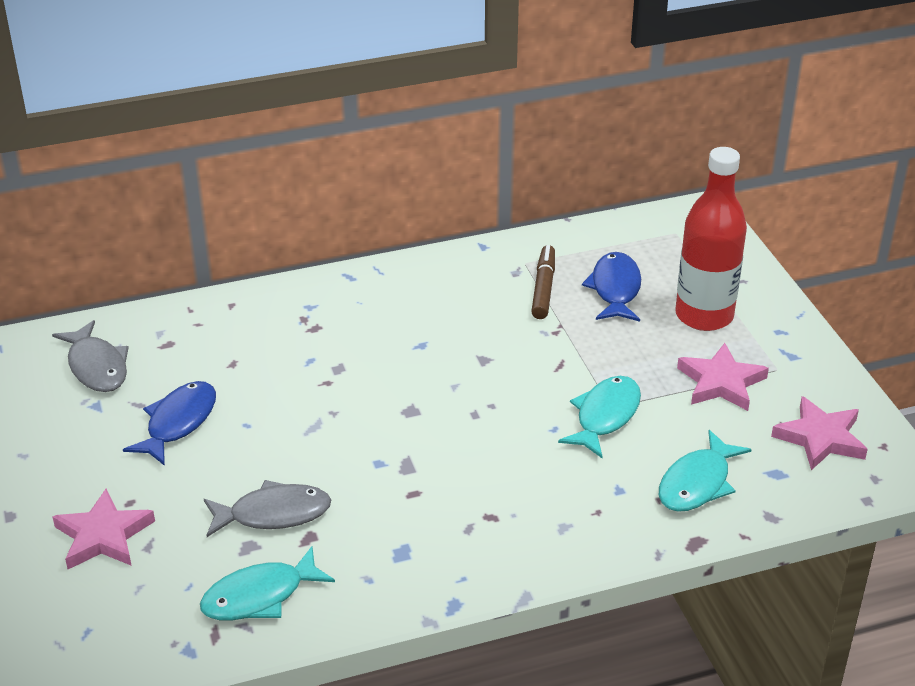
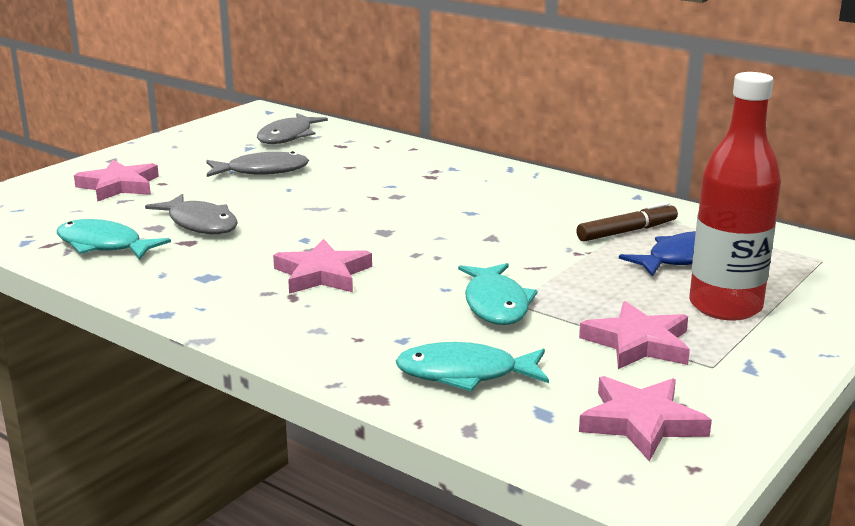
camera: 55 degrees right, 15 degrees down
(178, 423) = (262, 171): blue fish -> grey fish
(464, 482) = (322, 274): none -> pink star
(605, 416) = (496, 304): turquoise fish -> turquoise fish turned 90 degrees clockwise

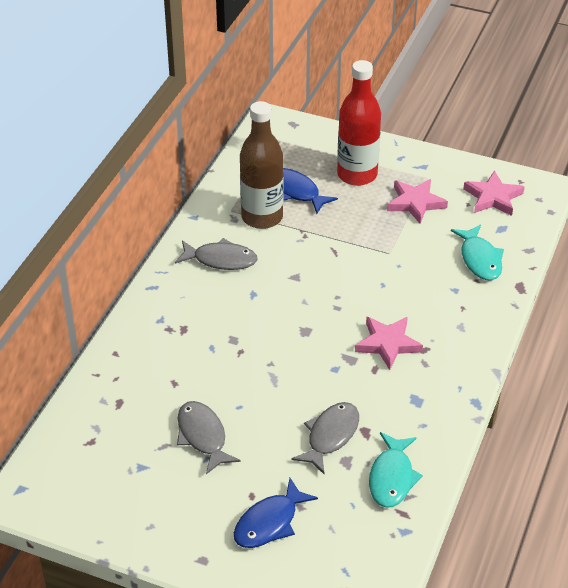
camera: 105 degrees left, 20 degrees up
(119, 186) = (269, 522): pink star -> blue fish
(288, 136) = (102, 447): grey fish -> grey fish (221, 260)
(496, 304) = (394, 260): turquoise fish -> none
(627, 231) = (262, 217): brown marker -> brown bottle

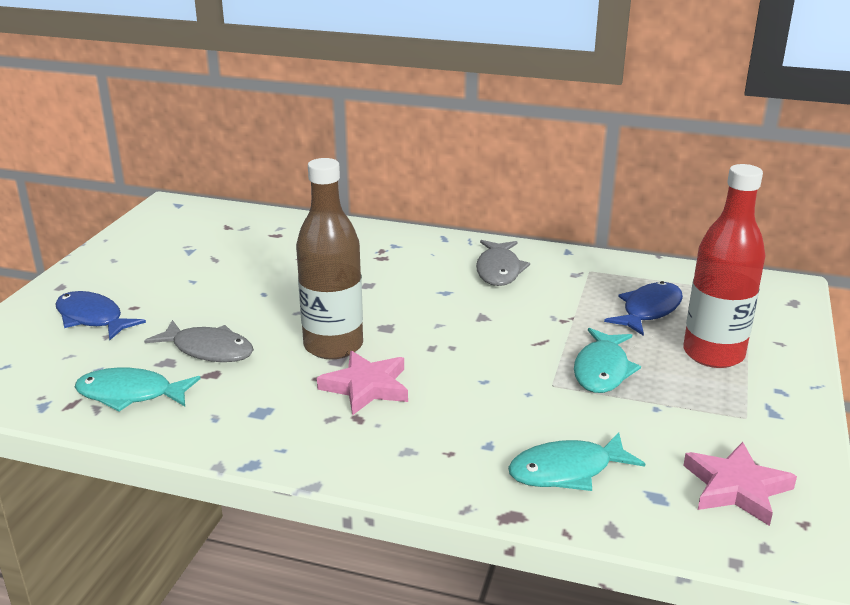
camera: 85 degrees right, 15 degrees down
(203, 436) = (223, 277): grey fish -> none
(262, 217) = (586, 290): brown bottle -> brown bottle (333, 346)
(373, 227) = (602, 370): none -> turquoise fish
(415, 203) = (677, 406): pink star -> none

